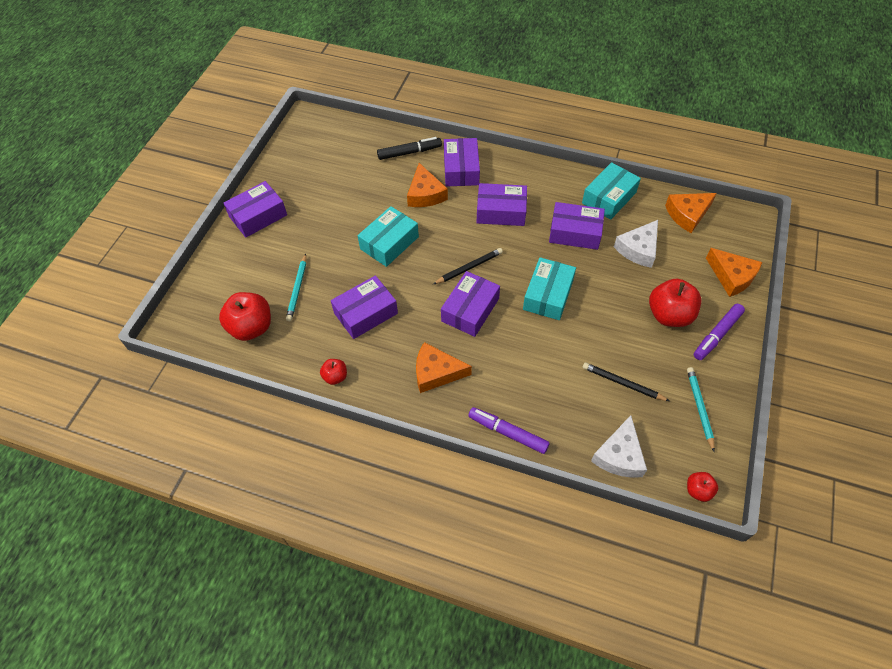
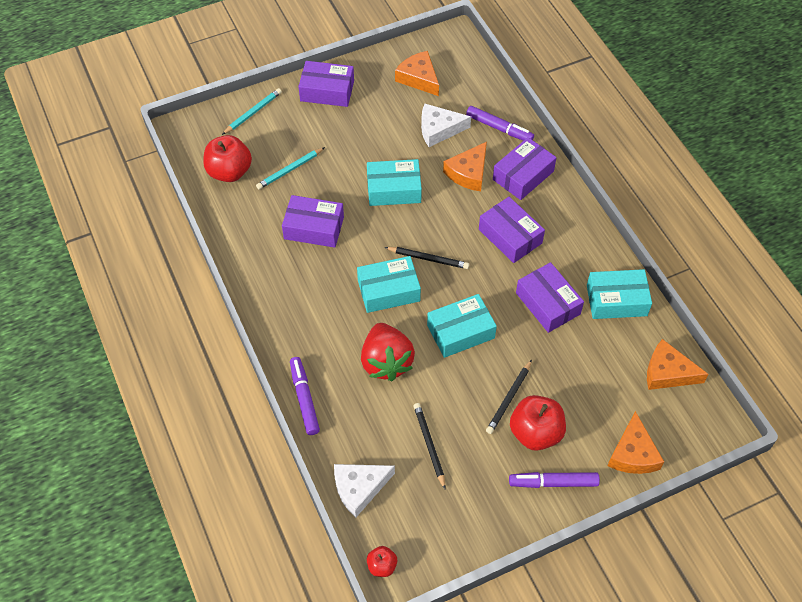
camera: 45 degrees right, 0 degrees up
(335, 377) = (241, 254): red apple -> none
(409, 152) = (499, 128): black marker -> purple marker
(436, 372) = (309, 313): orange cheese -> orange cheese (419, 78)
(470, 310) = (388, 290): purple box -> turquoise box
(528, 357) = (386, 362): none -> red strawberry
(628, 309) = (509, 398): none -> black pencil
(638, 249) = (583, 362): white cheese -> white cheese (439, 129)
(699, 408) = (462, 517): turquoise pencil -> turquoise pencil (253, 112)

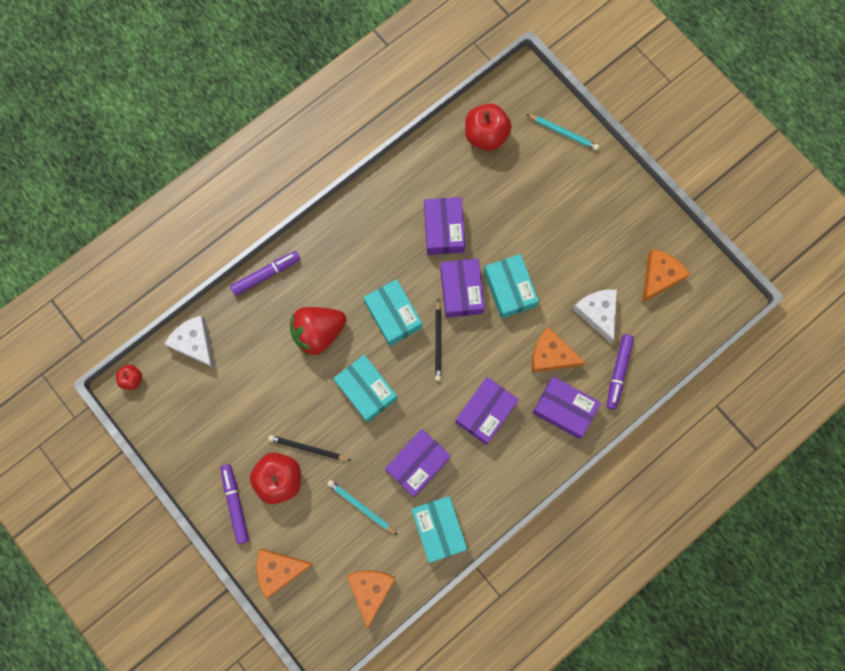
camera: 75 degrees right, 20 degrees up
(290, 170) = (504, 188): turquoise pencil -> turquoise pencil (361, 507)
(327, 91) = (613, 192): purple box -> purple box (461, 291)
(429, 445) = (247, 390): black pencil -> none

